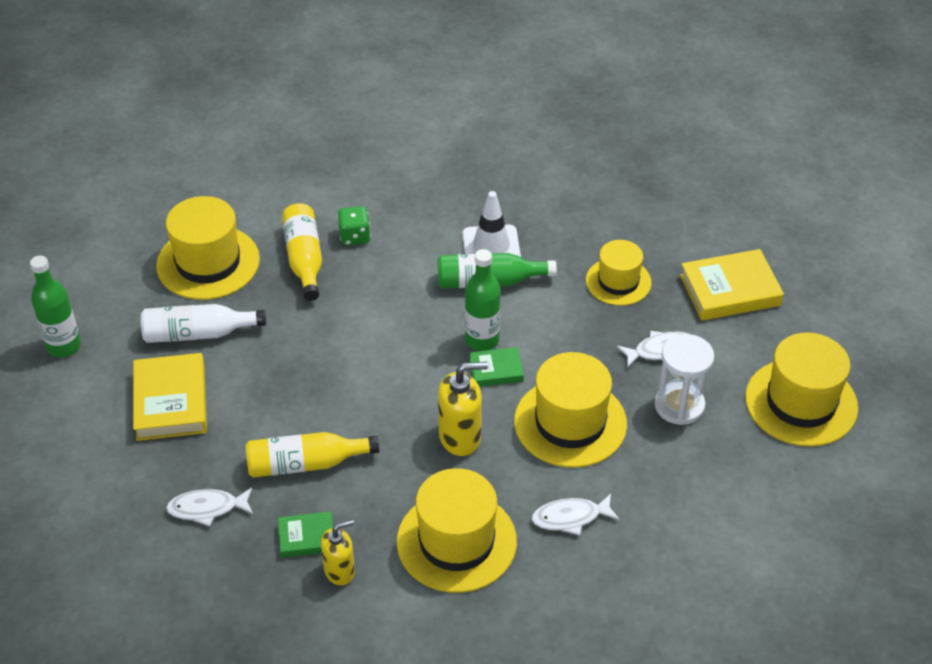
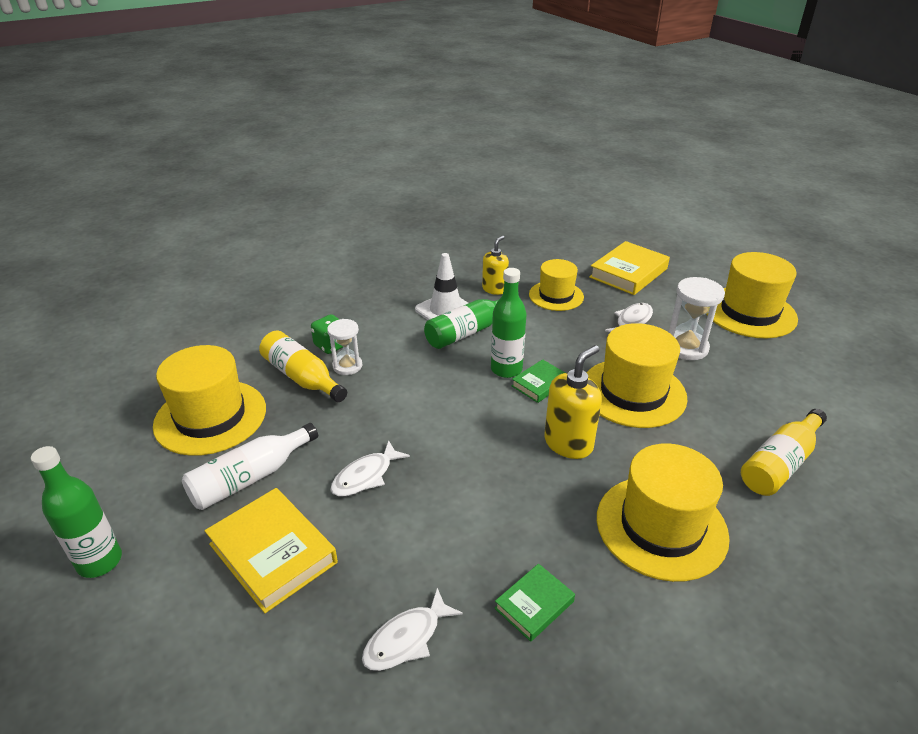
camera: 35 degrees left, 10 degrees down
(306, 464) = (463, 536): yellow bottle -> yellow bottle (780, 464)
(340, 571) = (597, 618): yellow soap dispenser -> yellow soap dispenser (494, 289)
(350, 266) = (347, 366): none -> white hourglass
(570, 518) = (716, 457): white fish -> white fish (366, 476)

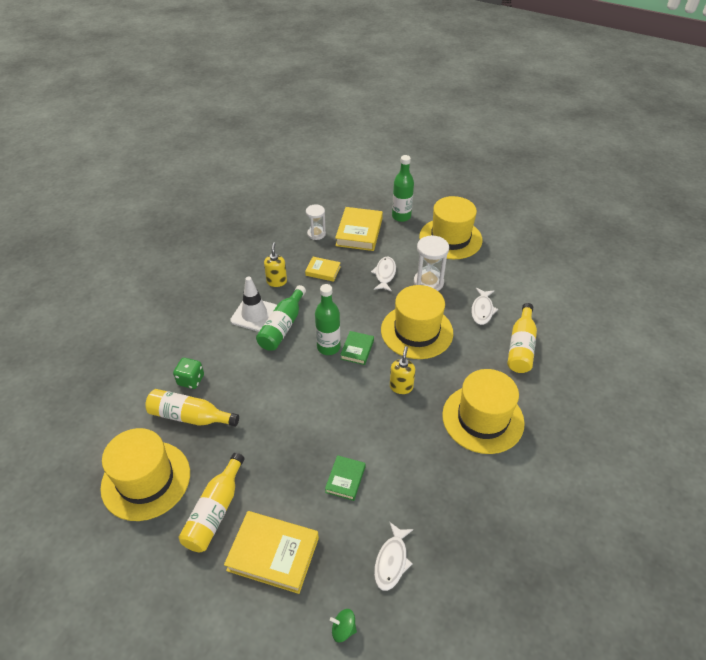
camera: 30 degrees left, 10 degrees up
(100, 561) = (159, 623): green bottle -> green bottle (401, 216)
(250, 478) = (215, 511): white bottle -> yellow bottle
(282, 687) = (343, 629): none -> green spinning top
(347, 366) = (216, 392): white hourglass -> white hourglass (316, 234)
(366, 476) = (292, 471): white fish -> white fish (482, 310)
(534, 605) = (446, 502): green book -> green book (345, 479)
(556, 296) = (323, 271): yellow hat -> yellow book
(568, 443) = (401, 386): yellow soap dispenser -> yellow soap dispenser, size x0.67

